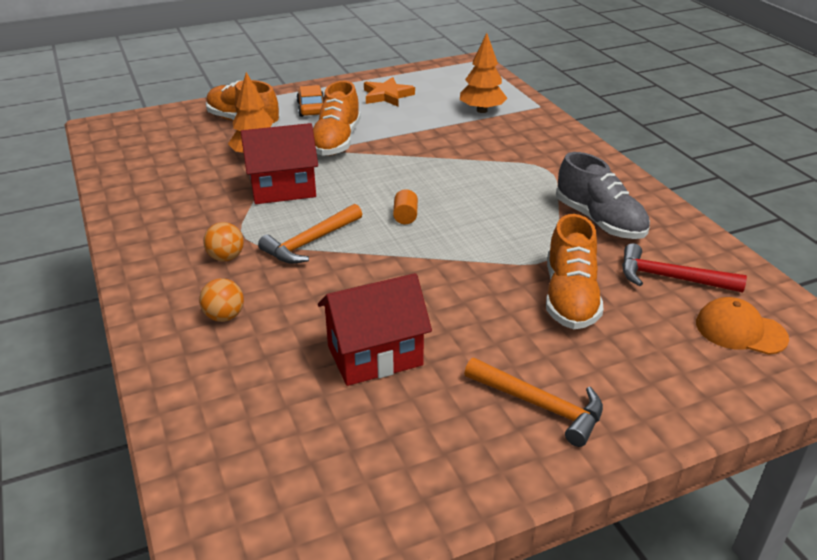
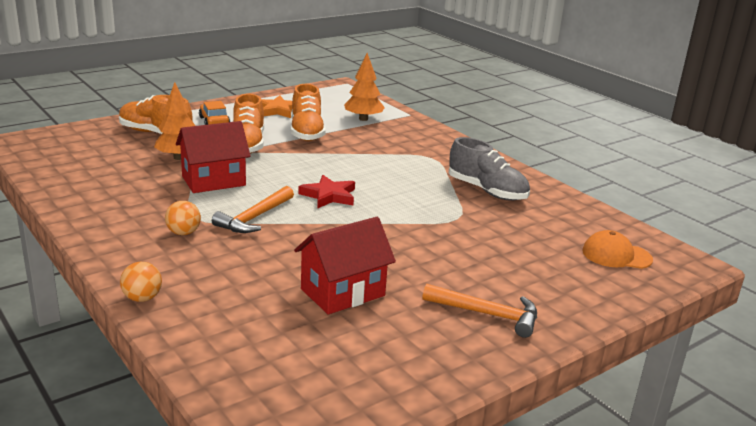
camera: 15 degrees left, 10 degrees down
(224, 316) = (200, 275): orange ball -> orange ball (142, 298)
(405, 216) = (329, 195): orange cylinder -> red star
(570, 297) = (483, 243): orange shoe -> orange shoe (306, 132)
(670, 278) = (554, 225): red hammer -> none

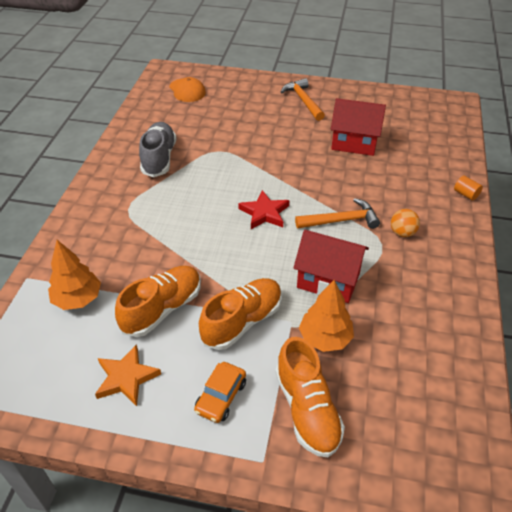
camera: 130 degrees left, 20 degrees up
(142, 298) = (465, 194): orange ball -> orange cylinder

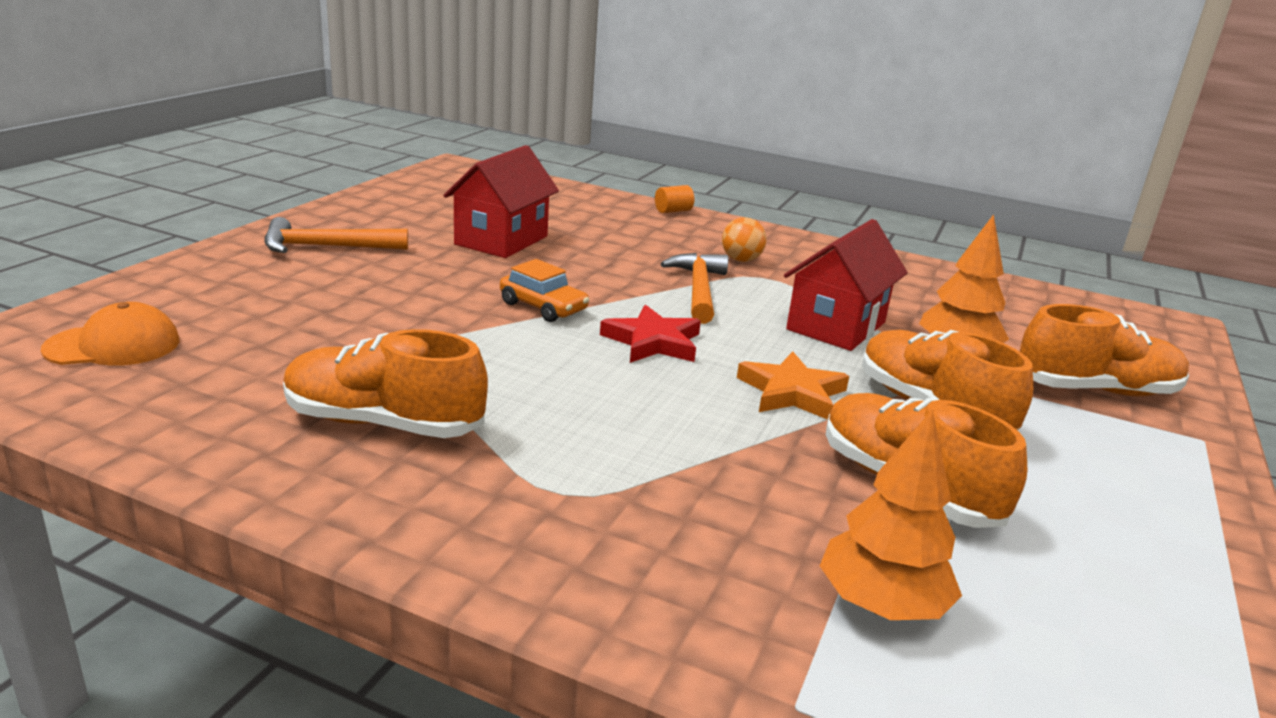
camera: 80 degrees left, 20 degrees down
(126, 377) = (1097, 553): orange star -> orange star (792, 392)
(159, 158) = (383, 423): grey shoe -> orange shoe
(221, 397) = (1101, 455): orange car -> orange car (543, 307)

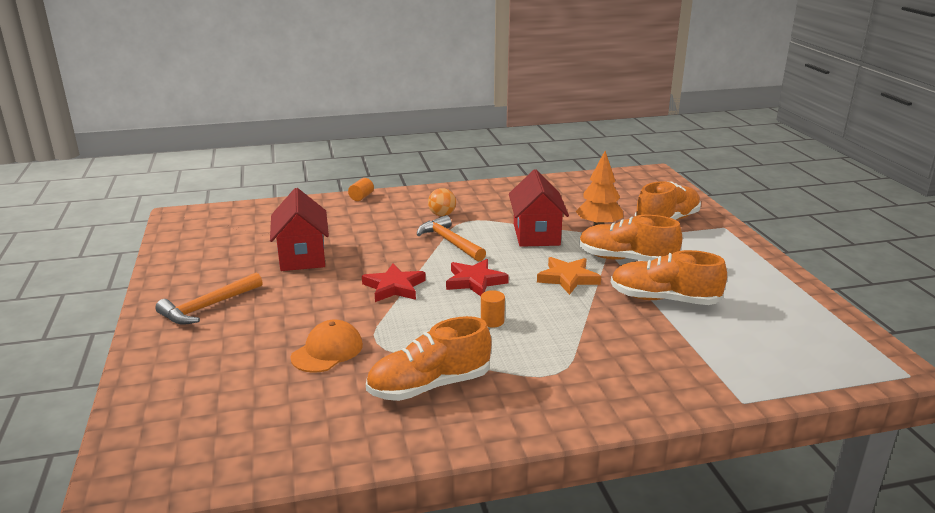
camera: 35 degrees left, 0 degrees up
(113, 345) = (205, 426): orange cap -> orange cap (327, 351)
(543, 307) = (394, 287): orange car -> red star
(592, 393) = (492, 321): none -> orange cylinder
(881, 605) = (718, 352): orange tree -> none

